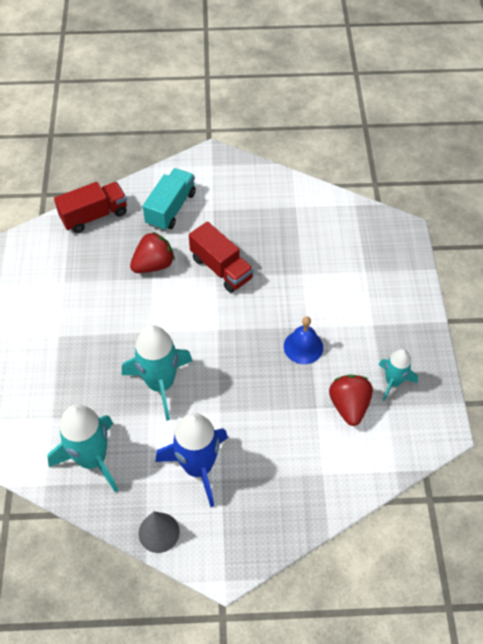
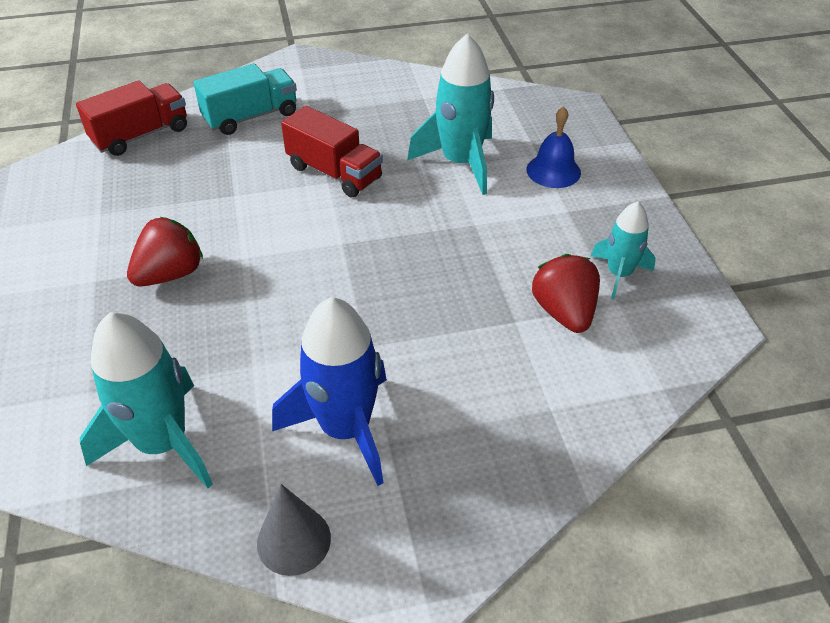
camera: 10 degrees left, 10 degrees down
(154, 265) = (235, 179): red strawberry -> red strawberry (170, 274)
(160, 384) = (265, 322): turquoise rocket -> turquoise rocket (460, 163)
(171, 208) = (251, 117): turquoise truck -> turquoise truck turned 45 degrees clockwise
(303, 347) = (475, 248): blue bell -> blue bell (553, 171)

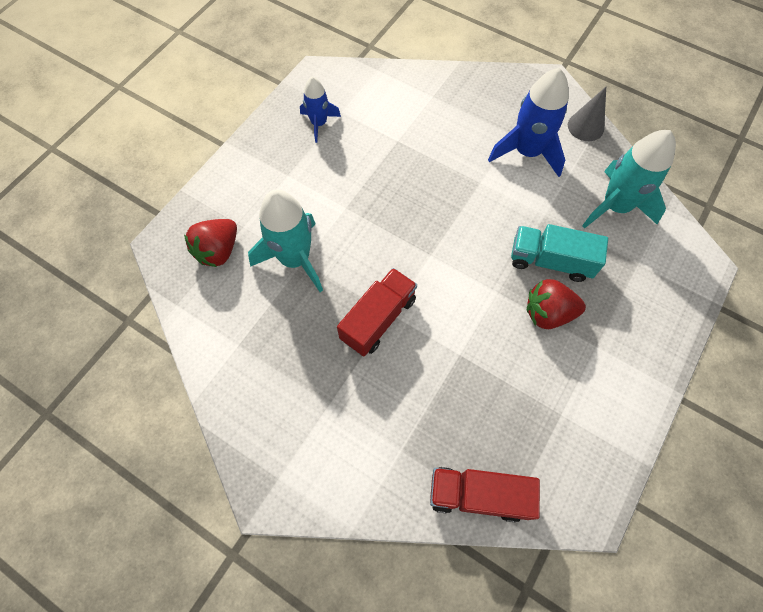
camera: 135 degrees left, 20 degrees up
(251, 117) = (377, 440): turquoise truck -> turquoise truck (550, 261)
(334, 172) = (378, 319): red truck -> red truck turned 45 degrees clockwise
(553, 171) = (254, 206): blue bell -> none
(564, 312) = (370, 127): red strawberry -> red strawberry (218, 251)
(619, 274) = (319, 123): turquoise rocket -> blue rocket

